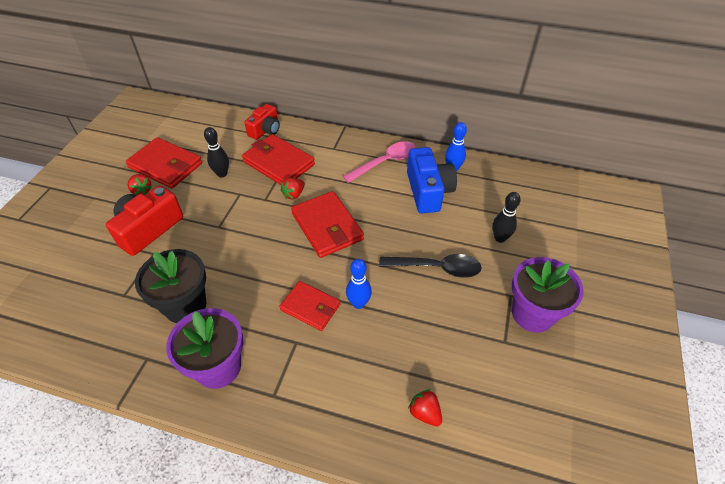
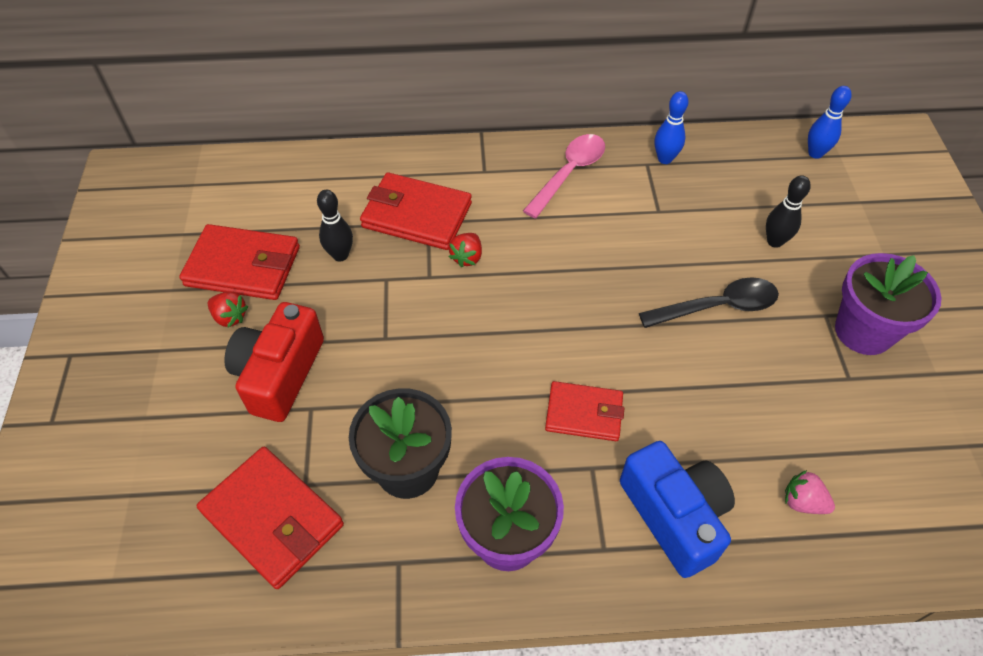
camera: 20 degrees left, 5 degrees up
(265, 130) = (366, 168): red camera -> none
(327, 227) = (541, 292): red wallet -> red wallet (272, 519)
(358, 303) = (644, 387): blue bowling pin -> blue bowling pin (815, 153)
(424, 413) = (802, 502): red strawberry -> pink strawberry
(428, 191) = (649, 201): blue camera -> blue camera (674, 515)

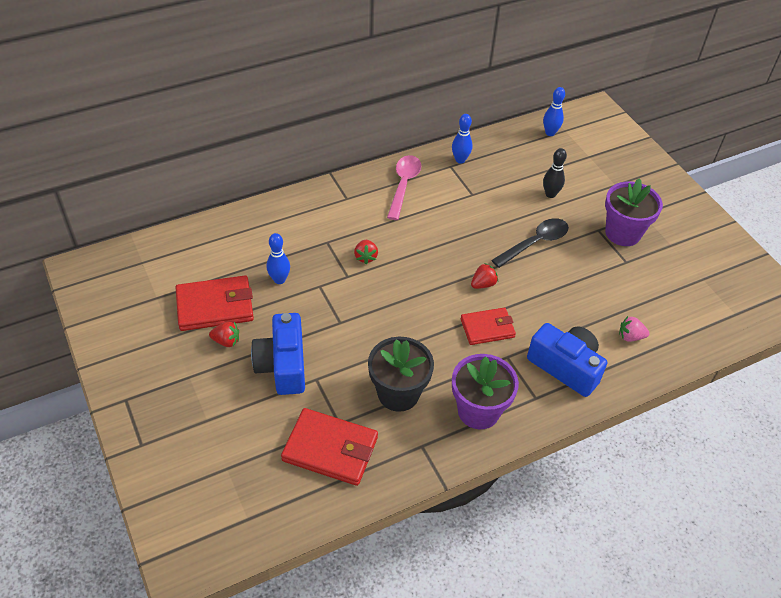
camera: 25 degrees left, 5 degrees down
(279, 374) = (283, 365): red camera -> blue camera
(340, 255) = (279, 280): black bowling pin -> blue bowling pin
(416, 215) = (317, 239): red wallet -> none
(610, 345) = (483, 284): none -> red strawberry

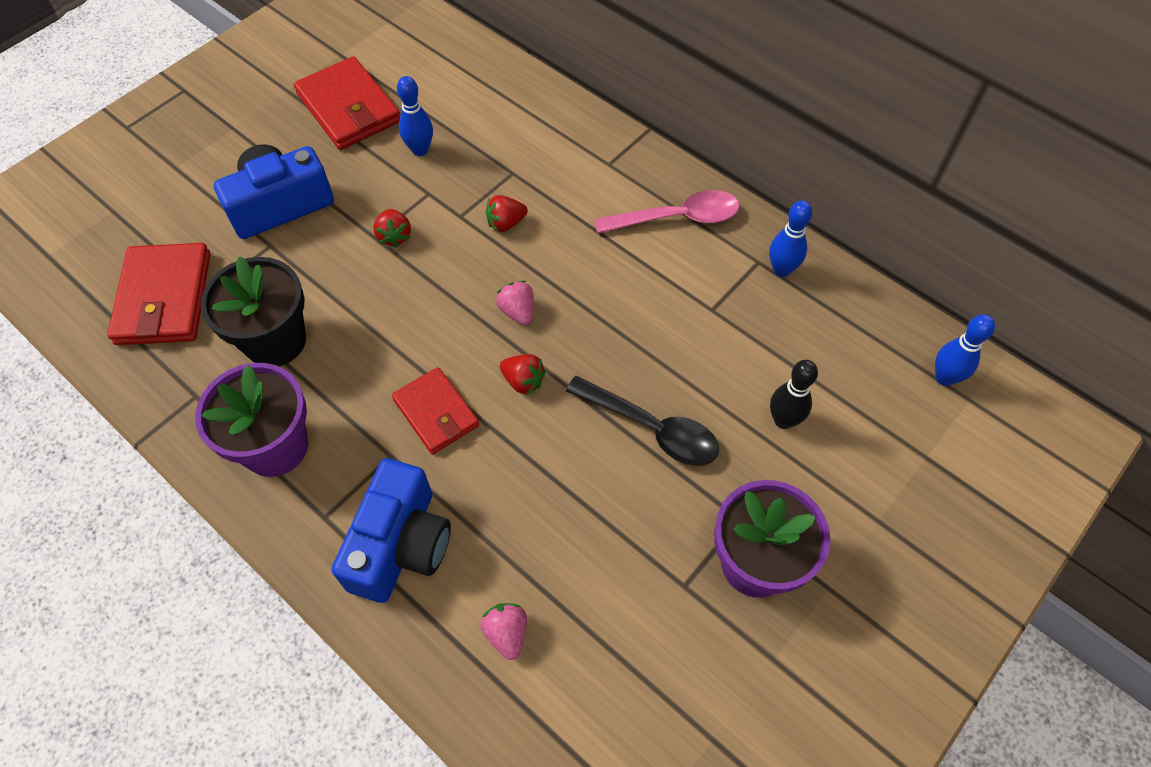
camera: 70 degrees right, 10 degrees up
(226, 341) = (298, 139): red strawberry -> red strawberry (394, 236)
(434, 272) = (518, 312): none -> pink strawberry

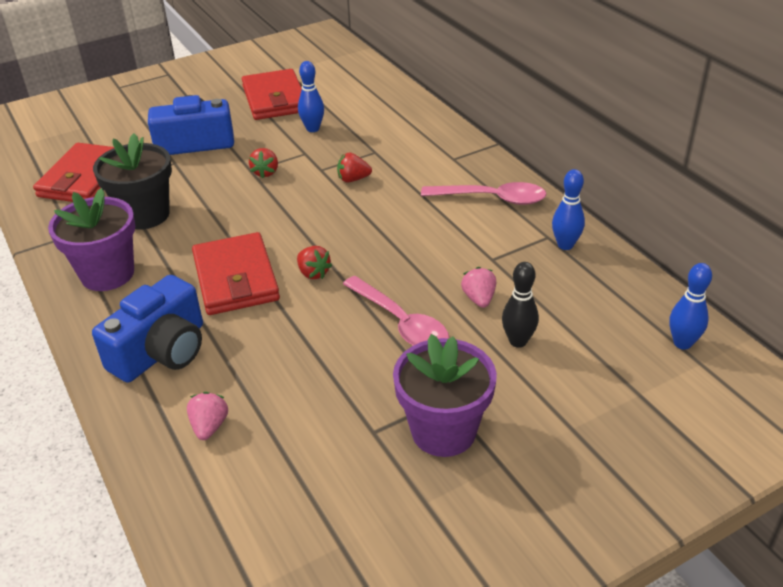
camera: 20 degrees right, 20 degrees down
(436, 413) = (235, 278): red wallet -> red wallet, size x1.53
(518, 312) = (333, 231): pink strawberry -> pink strawberry (479, 299)
(652, 428) = (401, 323): black spoon -> pink spoon

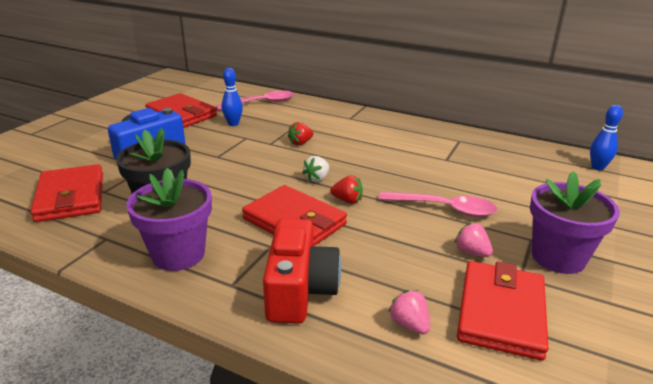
camera: 35 degrees left, 10 degrees down
(161, 351) = (299, 290): blue camera -> red camera
(265, 172) = (231, 155): red strawberry -> none
(302, 456) = (501, 312): none -> red wallet
(315, 234) = (317, 179): none -> white strawberry
(479, 299) = (469, 181): pink strawberry -> pink strawberry (471, 252)
(492, 199) = (401, 131): pink spoon -> pink spoon (262, 103)
(518, 341) = (522, 194): black bowling pin -> none
(565, 245) = (474, 142): blue bowling pin -> none

